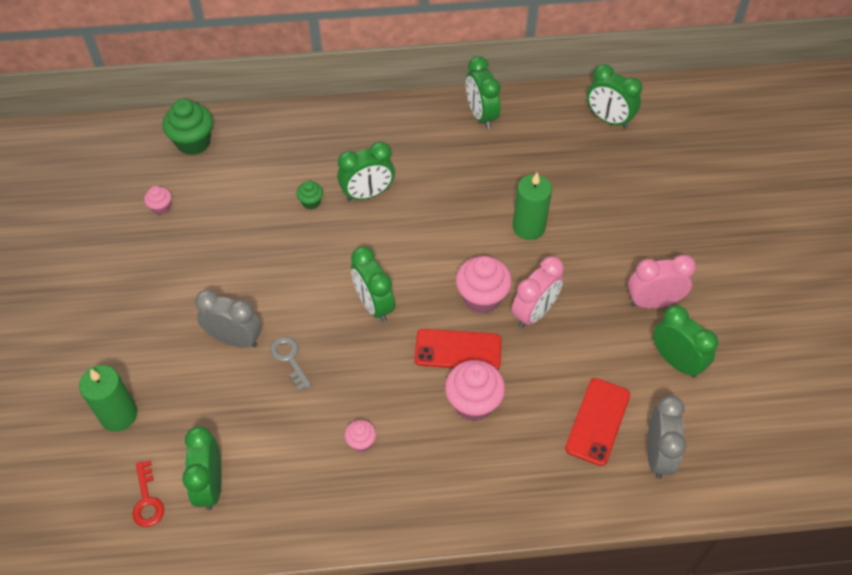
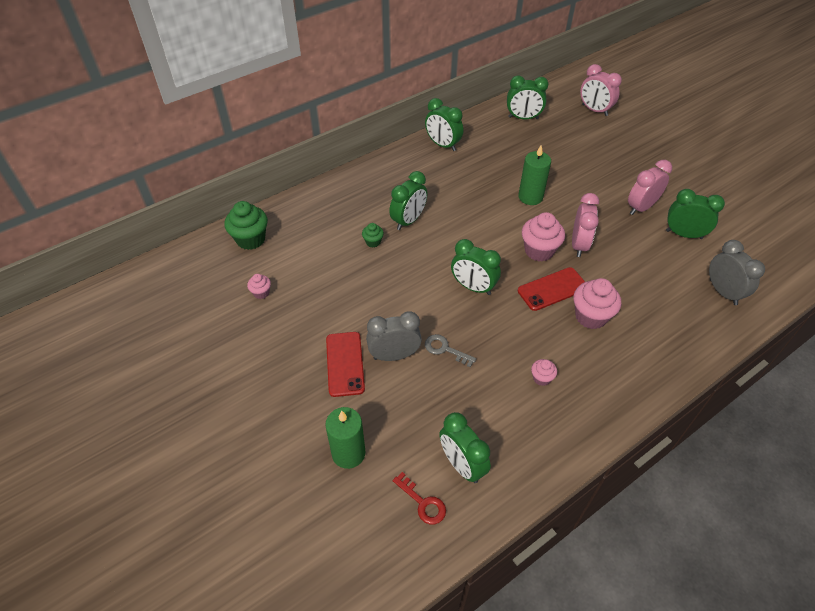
camera: 30 degrees left, 5 degrees down
(598, 421) = (673, 290): red phone -> red phone (345, 364)
(711, 146) = (594, 110): none -> pink clock

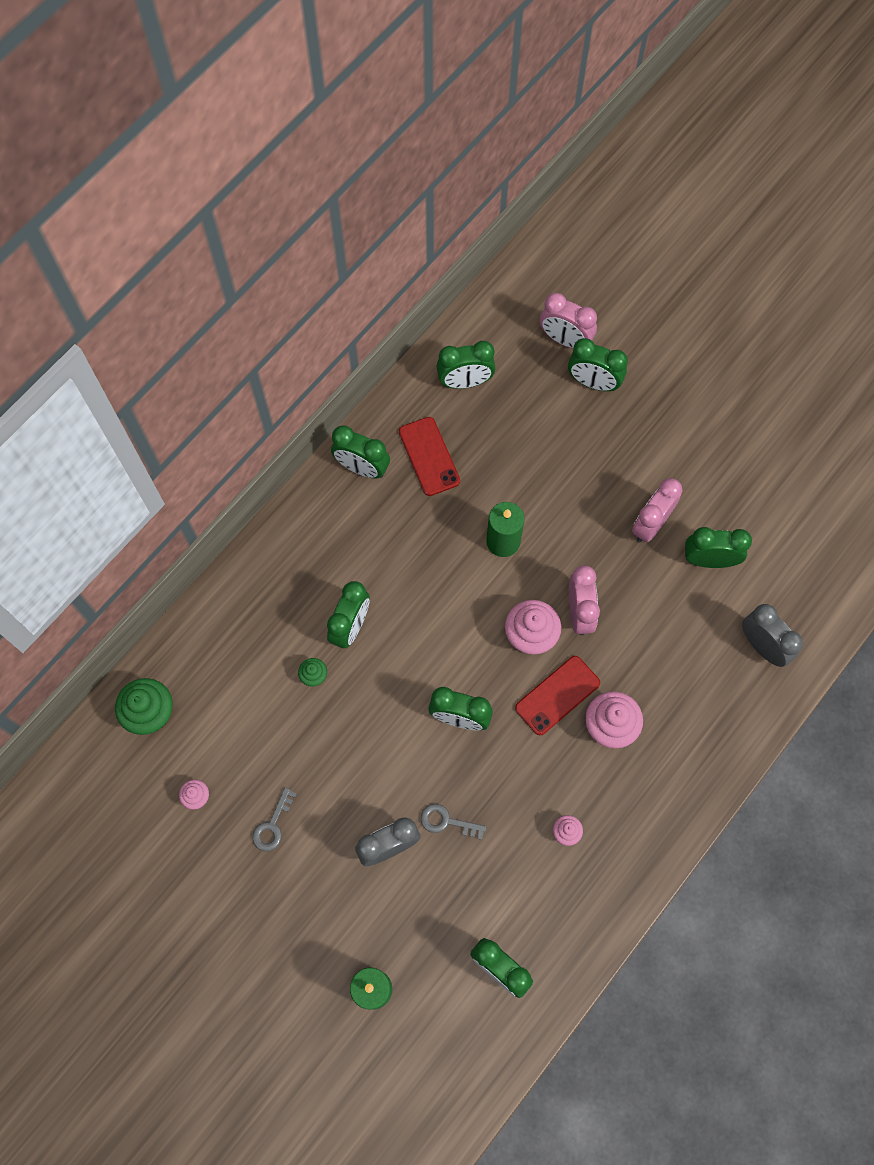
camera: 15 degrees left, 20 degrees up
(309, 322) = (272, 825): none -> grey key
(345, 364) = (334, 874): red phone -> red phone (429, 456)
(423, 502) = (469, 1024): red key -> none
(610, 132) = (593, 382): none -> green clock

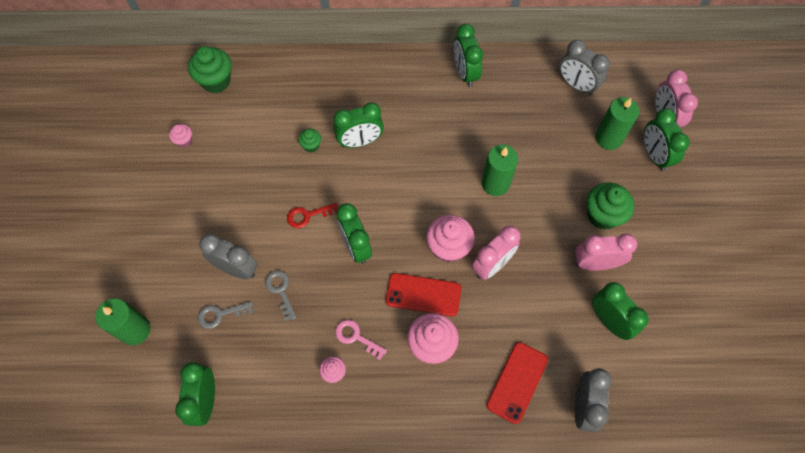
camera: 50 degrees right, 5 degrees down
(272, 825) = (198, 193): grey key -> grey key (220, 314)
(389, 737) = (308, 215): none -> red key
(429, 456) = (508, 102): red phone -> red phone (517, 382)
(465, 382) = (576, 85): green clock -> grey clock
(543, 404) = (608, 138): none -> green candle
(549, 787) = (356, 337): none -> pink key
(612, 478) = (602, 215): none -> green cupcake

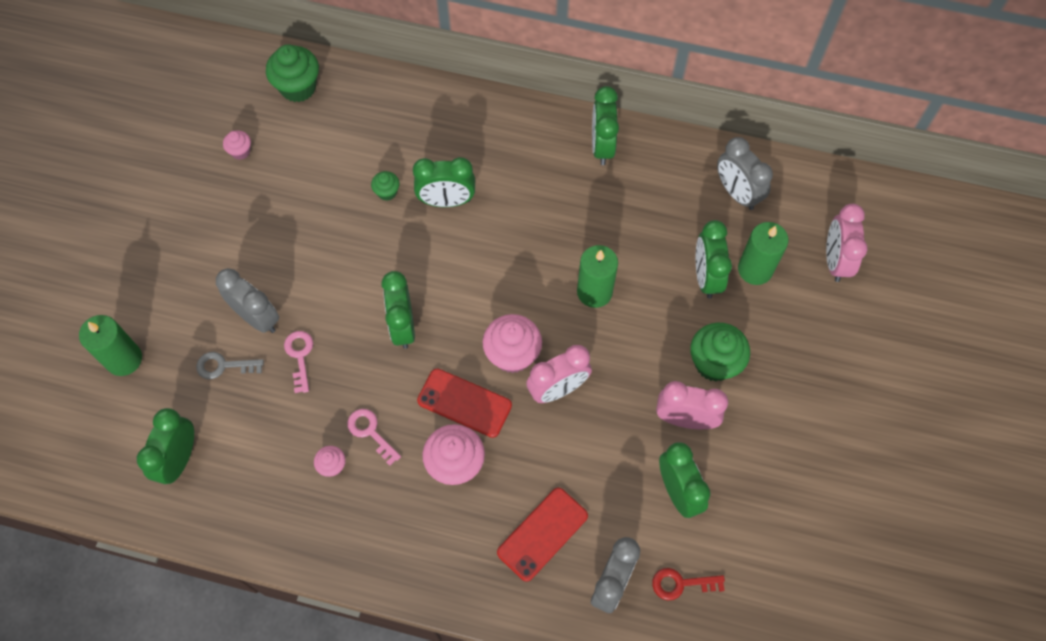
camera: 15 degrees right, 0 degrees up
(280, 291) = (299, 356): grey key -> pink key
(308, 215) = (358, 275): red key -> red key (681, 584)
(654, 155) = (805, 305): green clock -> green clock (706, 277)

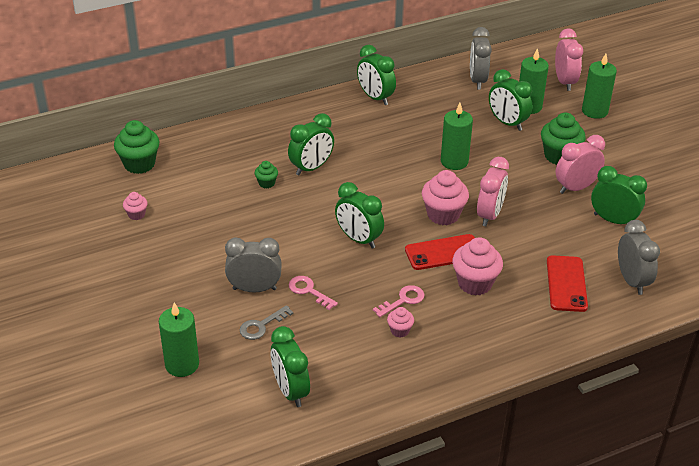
camera: 40 degrees left, 25 degrees down
(370, 432) = (403, 300): pink key -> pink key turned 135 degrees clockwise
(681, 584) = (667, 258): red key -> none
(737, 193) = (477, 80): grey clock -> grey clock turned 75 degrees clockwise
(824, 327) = (594, 111): none -> green candle
(835, 261) = (564, 82): pink clock -> pink clock turned 150 degrees counterclockwise

